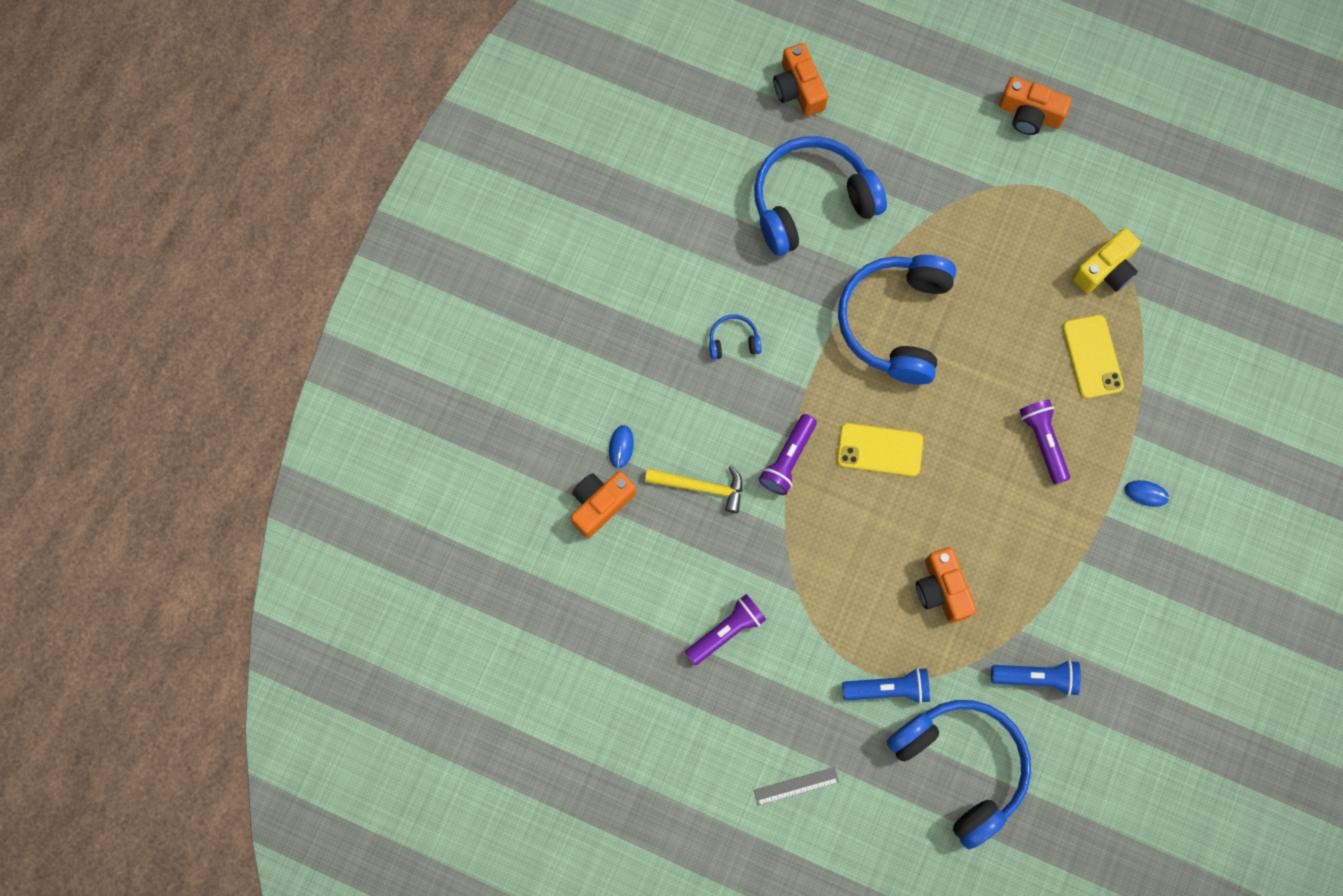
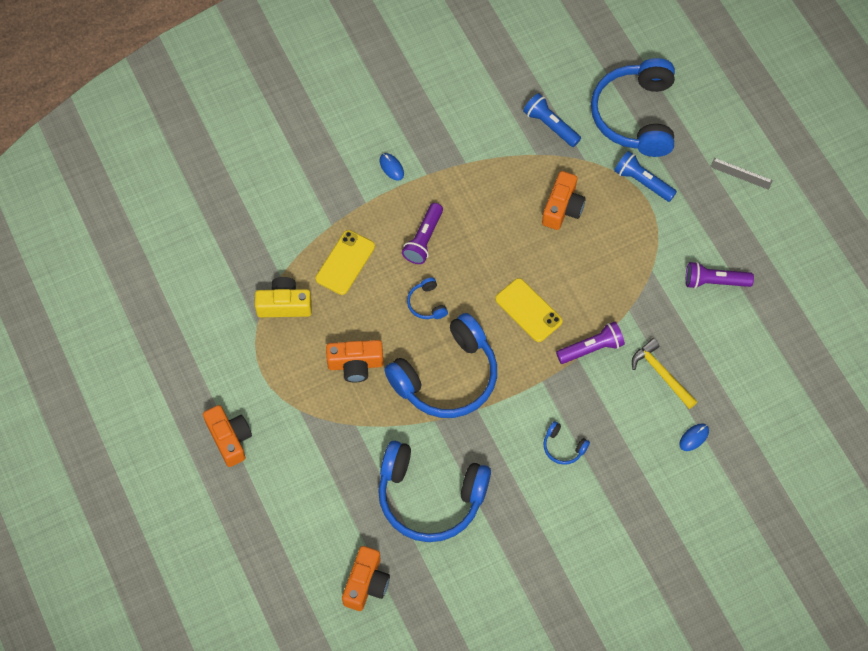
camera: 140 degrees left, 10 degrees down
(600, 504) = (736, 412): orange camera -> orange camera (355, 364)
(979, 378) = (427, 303): none -> blue headphones

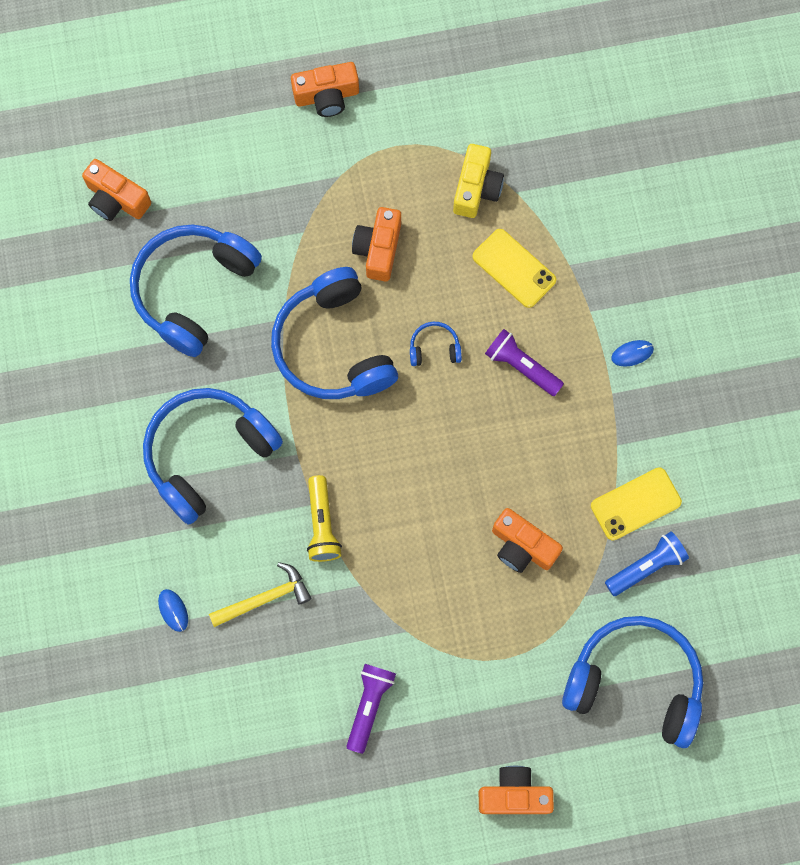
camera: 105 degrees right, 10 degrees up
(528, 310) = (393, 464): yellow phone -> yellow phone (635, 504)
(563, 447) = (208, 454): blue headphones -> blue headphones, size x2.46
(591, 348) = (322, 524): purple flashlight -> yellow flashlight
(642, 182) = (534, 660): blue flashlight -> none
(741, 173) = (514, 794): grey ruler -> orange camera

